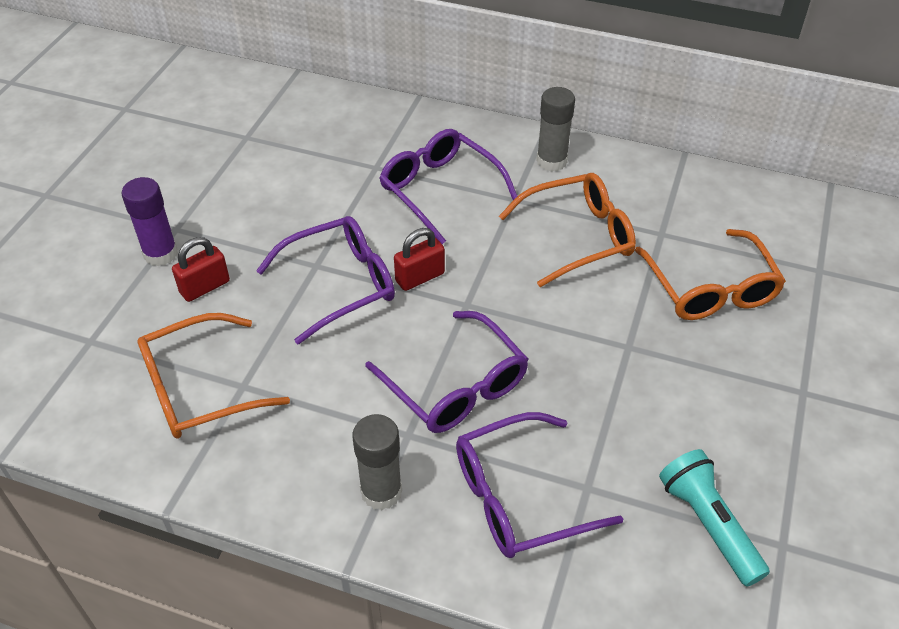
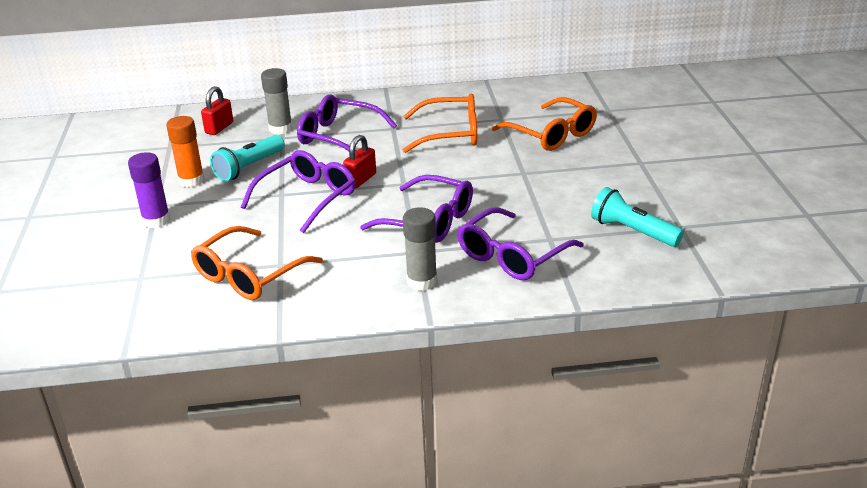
camera: 25 degrees left, 15 degrees down
(205, 287) = (207, 227): red padlock -> red padlock (219, 128)
(235, 202) = (191, 180): none -> orange glue stick
(308, 205) = (249, 167): none -> turquoise flashlight
(551, 161) = (403, 104): grey glue stick -> grey glue stick (280, 129)
(577, 237) = (450, 134): orange glasses -> orange glasses turned 45 degrees clockwise

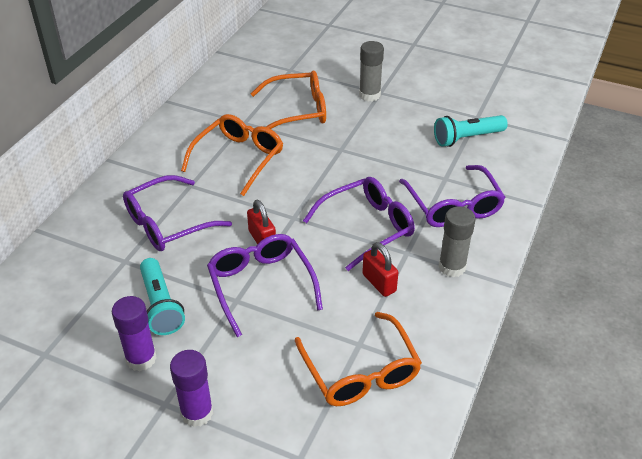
camera: 60 degrees left, 10 degrees up
(191, 180) = (141, 358): orange glue stick -> purple glue stick
(219, 128) = (49, 300): red padlock -> red padlock (379, 283)
(280, 129) = (105, 256): grey glue stick -> grey glue stick (369, 95)

